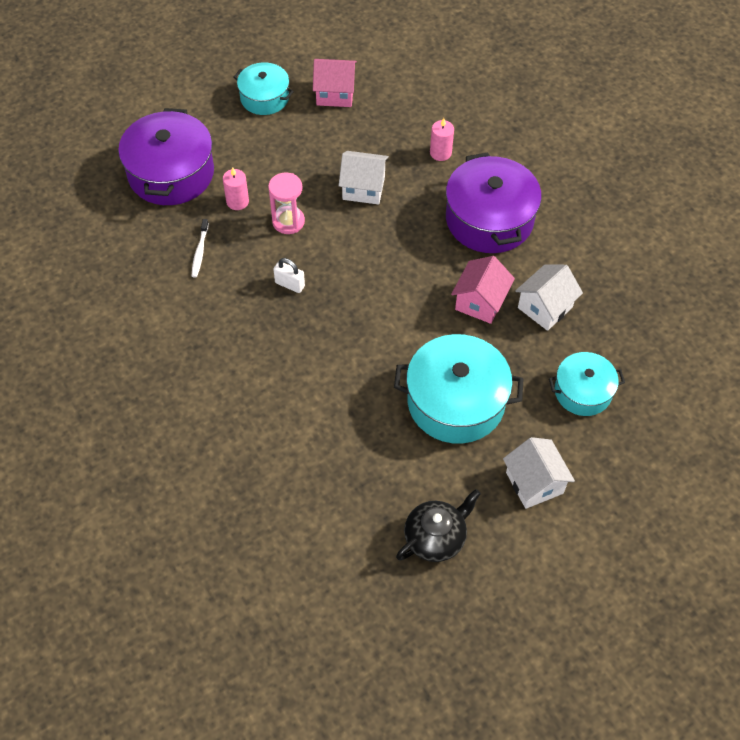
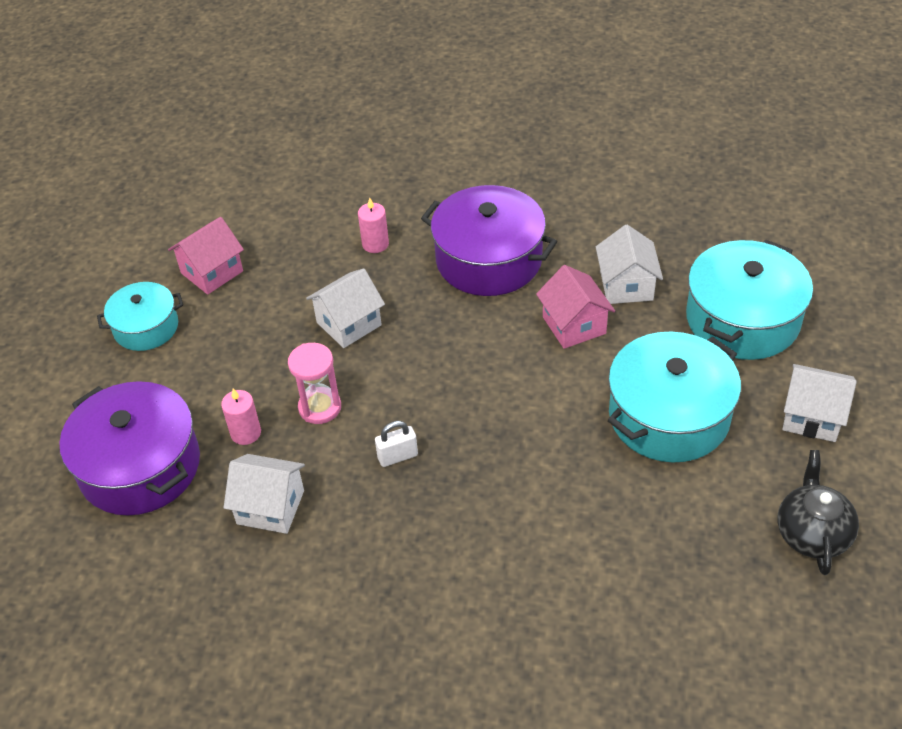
camera: 45 degrees left, 10 degrees down
(200, 252) = (270, 507): white toothbrush -> white house
(583, 391) = (742, 319): turquoise pot -> turquoise pot, size x1.68

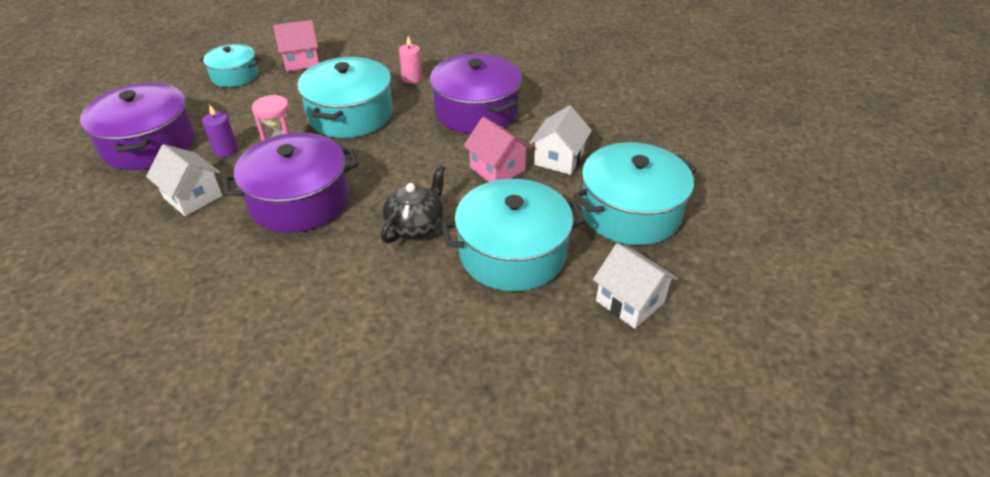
camera: 25 degrees right, 5 degrees down
(246, 433) = (225, 150): pink candle -> purple candle
(349, 324) = (350, 115): white house -> turquoise pot
(398, 456) = (299, 200): white padlock -> purple pot
(574, 325) = (497, 169): pink house -> pink house turned 45 degrees counterclockwise
(812, 533) = (553, 390): black teapot -> black teapot (416, 226)

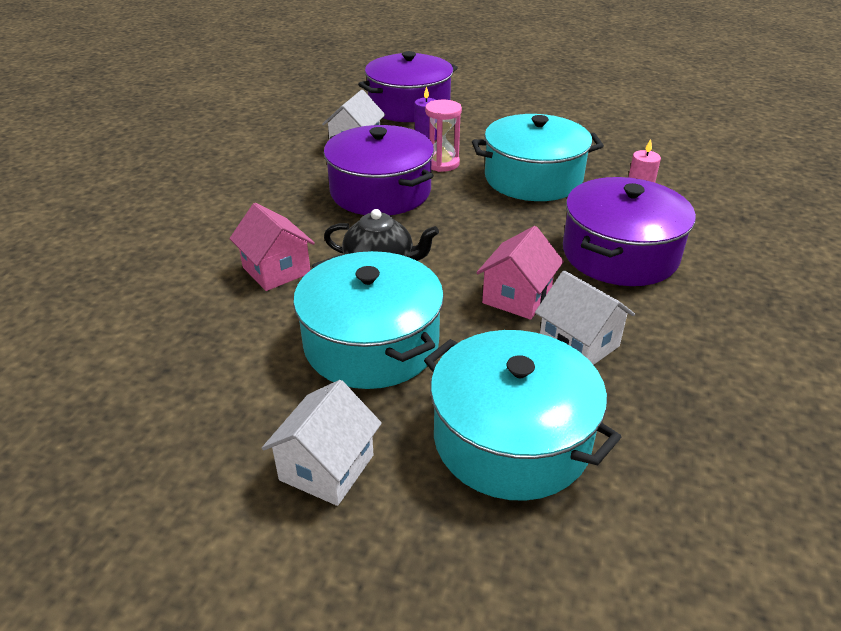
camera: 70 degrees right, 5 degrees down
(235, 75) = (537, 106): turquoise pot -> none
(301, 61) = (597, 127): pink house -> pink house (276, 270)
(559, 159) = (578, 344): white house -> white house turned 45 degrees clockwise

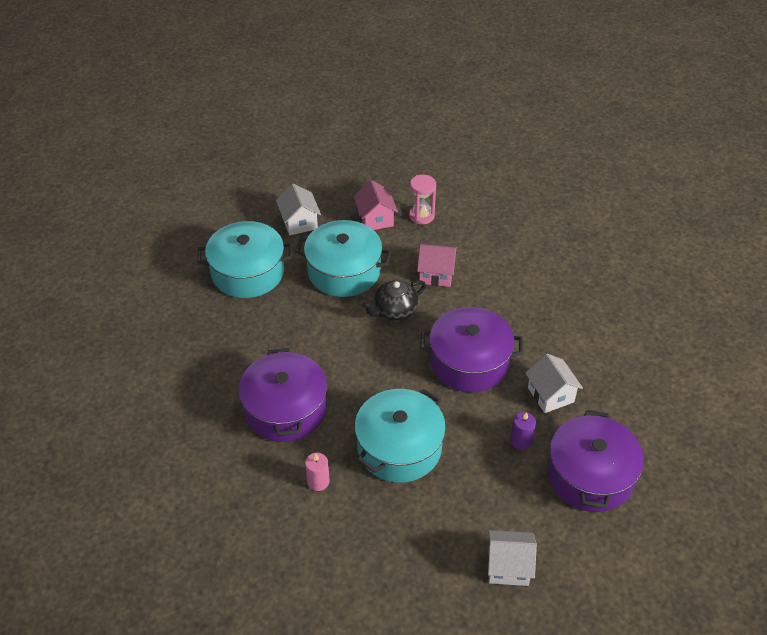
camera: 135 degrees right, 10 degrees up
(442, 164) = (472, 418): pink hourglass -> pink hourglass (421, 216)
(517, 297) = (310, 339): pink house -> pink house (375, 219)
(578, 344) = (258, 331): white house -> white house (508, 566)

